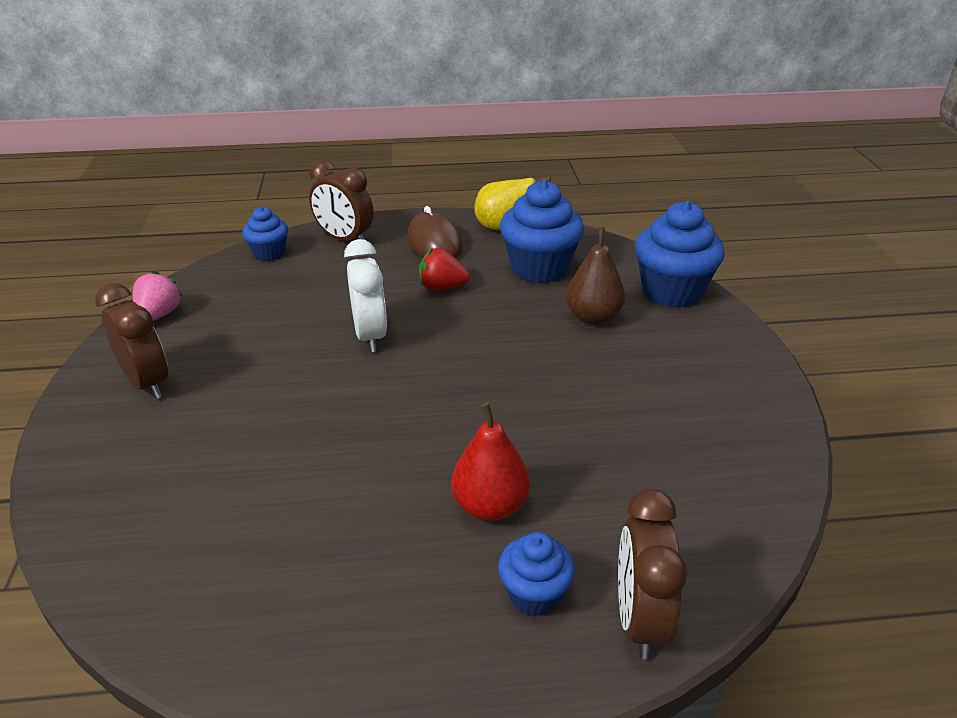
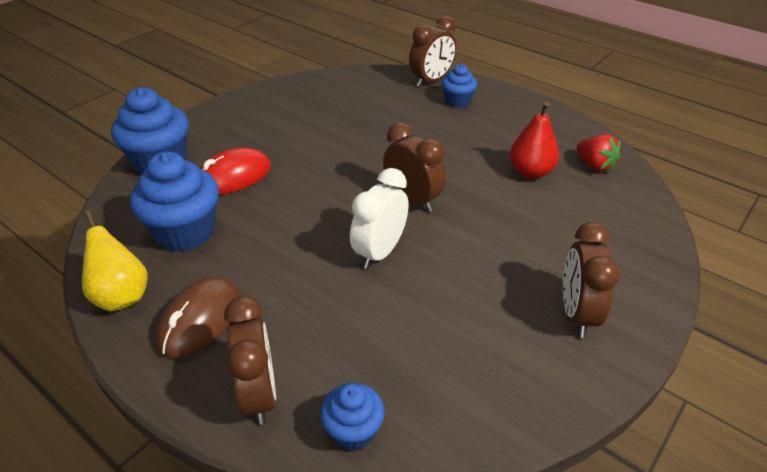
camera: 135 degrees left, 5 degrees up
(159, 315) = (531, 400): pink strawberry -> none
(399, 394) = (412, 200): none -> brown clock
(442, 287) = (274, 262): red strawberry -> red strawberry (595, 165)
(490, 506) = (436, 130): red pear -> red pear (530, 172)
(593, 317) = (233, 176): brown pear -> red mouse

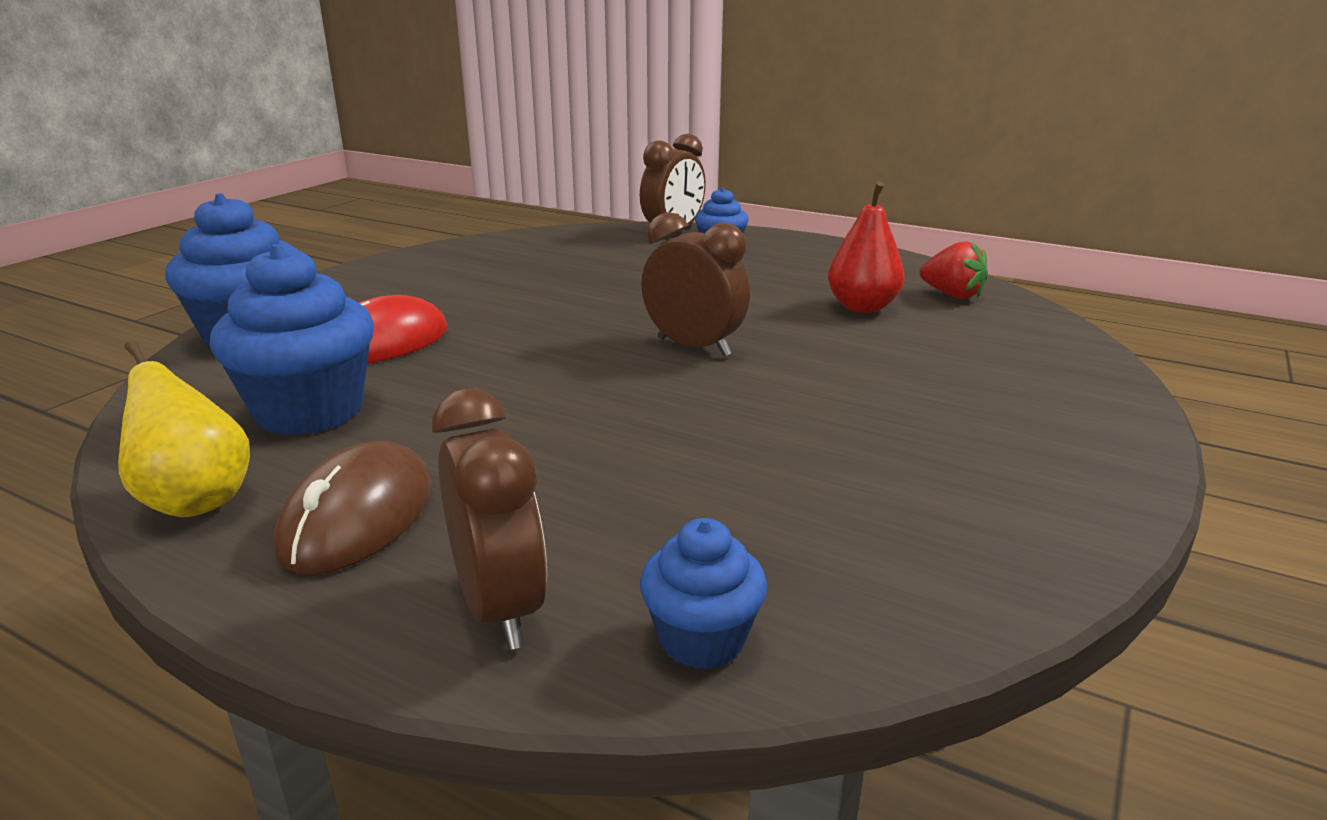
camera: 10 degrees left, 15 degrees down
(379, 252) = (662, 406): white clock -> none
(576, 314) = (1016, 447): brown clock -> none

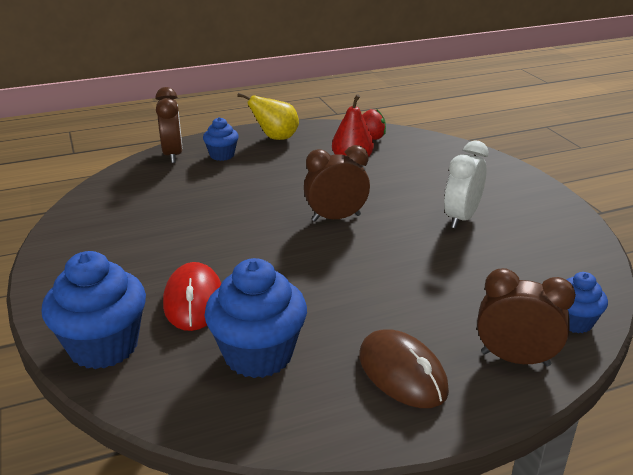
camera: 50 degrees left, 5 degrees up
(195, 500) = (326, 422): yellow pear -> yellow pear (275, 138)
(864, 425) = (461, 218): none -> white clock

